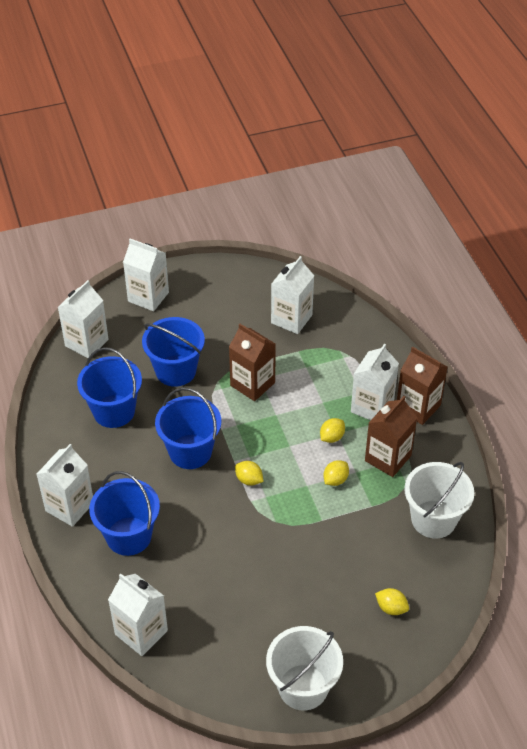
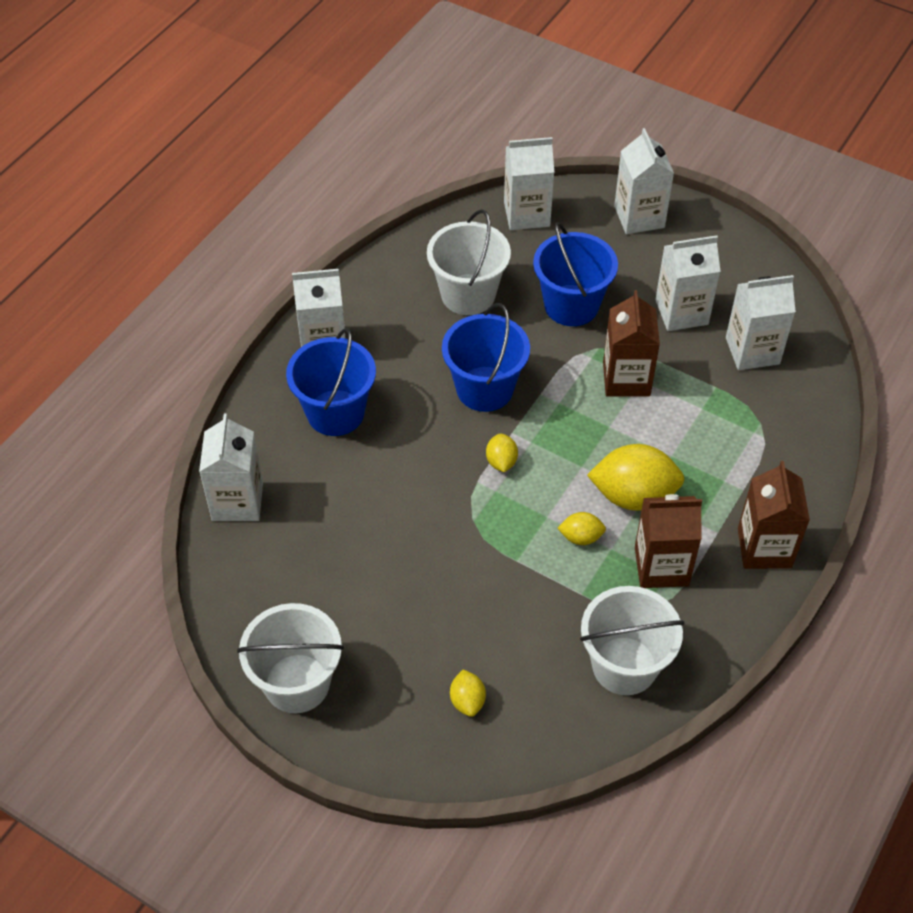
camera: 50 degrees right, 5 degrees up
(114, 411) = (468, 294): blue bucket -> white bucket
(332, 437) = (633, 496): yellow lemon -> yellow lemon, size x2.02
(372, 407) = (715, 504): white carton -> white carton (681, 312)

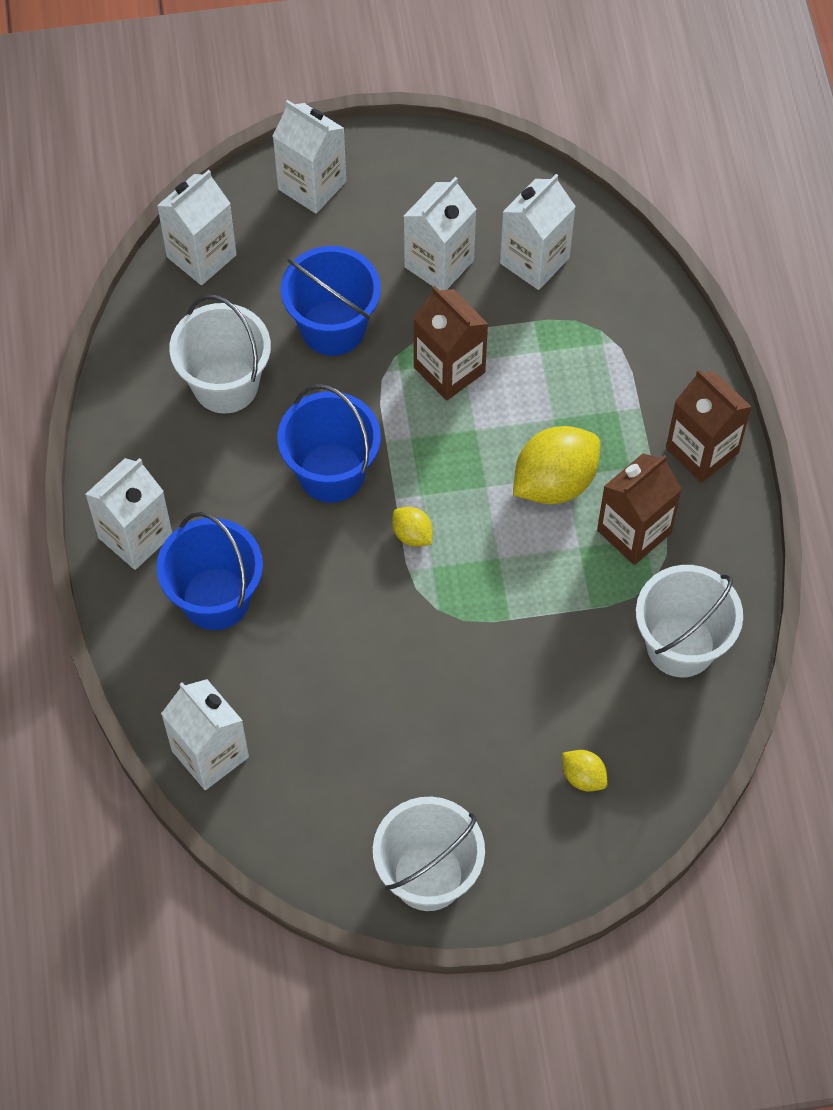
camera: 40 degrees left, 10 degrees up
(581, 537) = (545, 555): yellow lemon -> none

